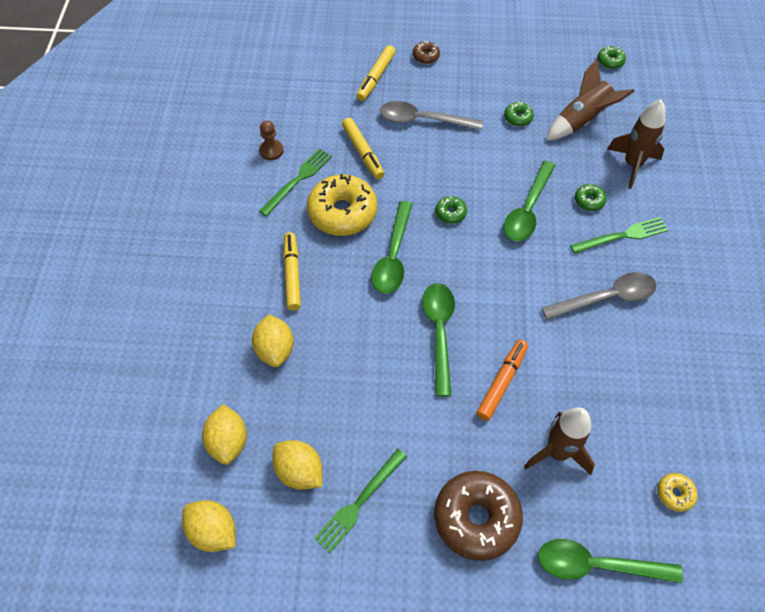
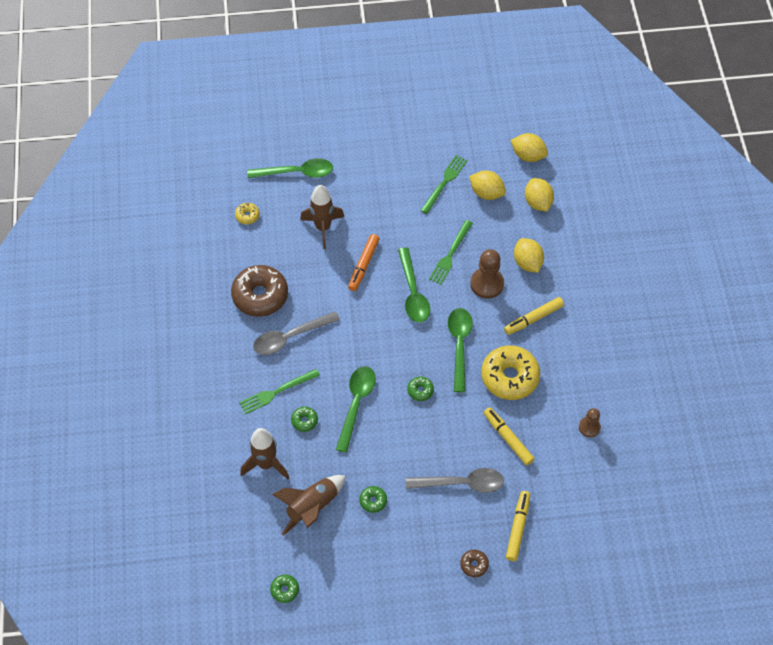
camera: 170 degrees right, 0 degrees up
(292, 274) = (533, 319): yellow marker -> yellow marker turned 75 degrees clockwise
(298, 180) = (556, 401): green fork -> green fork (450, 254)
(338, 329) = (487, 284): none -> brown pawn
(476, 518) = (371, 185): brown donut -> brown donut (260, 296)

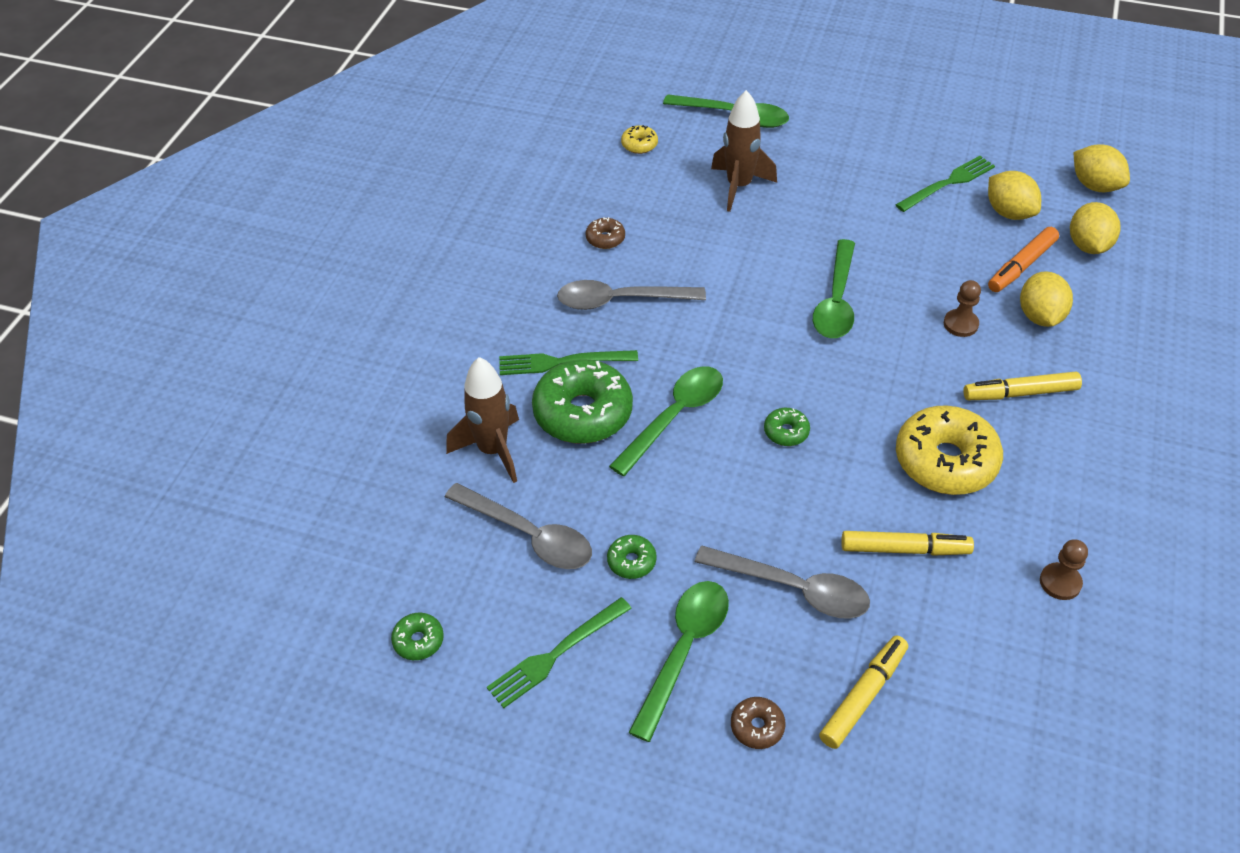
camera: 25 degrees right, 10 degrees down
(260, 296) = (605, 238): brown donut -> brown donut, size x0.45
(304, 421) = (583, 413): green donut -> green donut, size x2.22
(312, 507) = (529, 536): brown rocket -> grey spoon
(363, 265) = (776, 246): orange marker -> orange marker (1021, 266)
(450, 254) = (918, 271): green fork -> green fork (556, 654)
(459, 345) = (879, 390): green spoon -> green spoon (684, 650)
(487, 284) = (960, 324): brown pawn -> brown pawn, size x0.61
(508, 438) = (904, 549): yellow marker -> yellow marker turned 105 degrees clockwise

